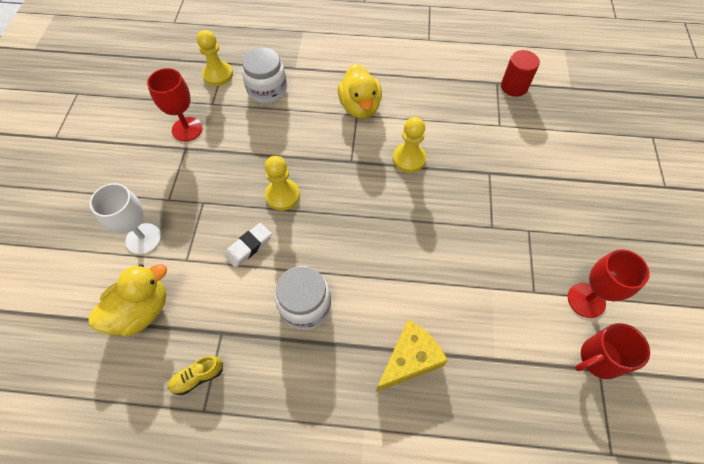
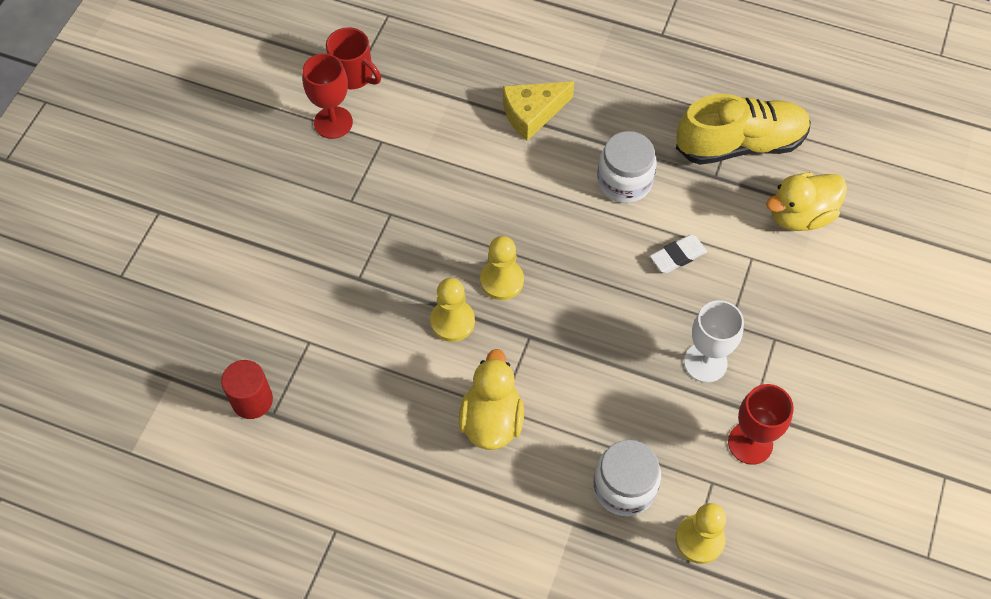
camera: 165 degrees left, 0 degrees up
(143, 239) = (803, 294): white goblet -> white goblet (705, 362)
(197, 377) = (740, 144): yellow shoe -> yellow shoe, size x2.49
(282, 195) = (628, 309): yellow pawn -> yellow pawn (502, 281)
(598, 359) = (354, 75): red mug -> red mug turned 45 degrees clockwise

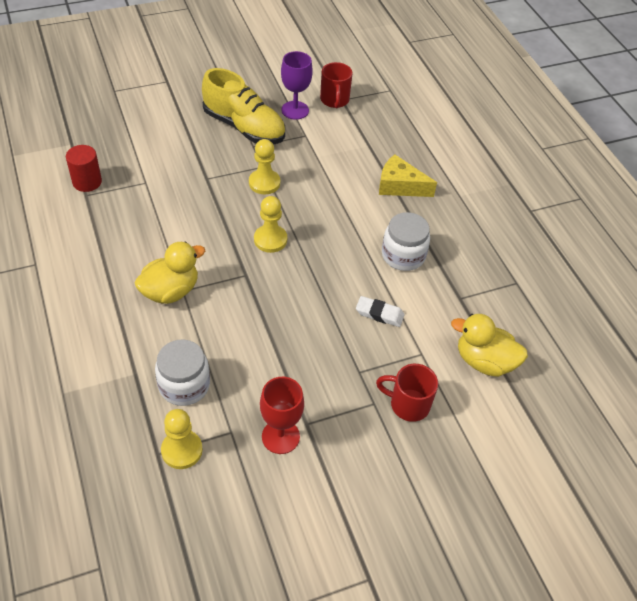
camera: 45 degrees right, 10 degrees down
(333, 122) = (295, 110): red goblet -> purple goblet
(452, 321) = (220, 234): yellow pawn -> yellow pawn (264, 183)
(705, 362) = (317, 375): white goblet -> none
(740, 144) = (499, 297): yellow shoe -> yellow shoe (244, 127)
(797, 312) = (408, 404): none -> red mug

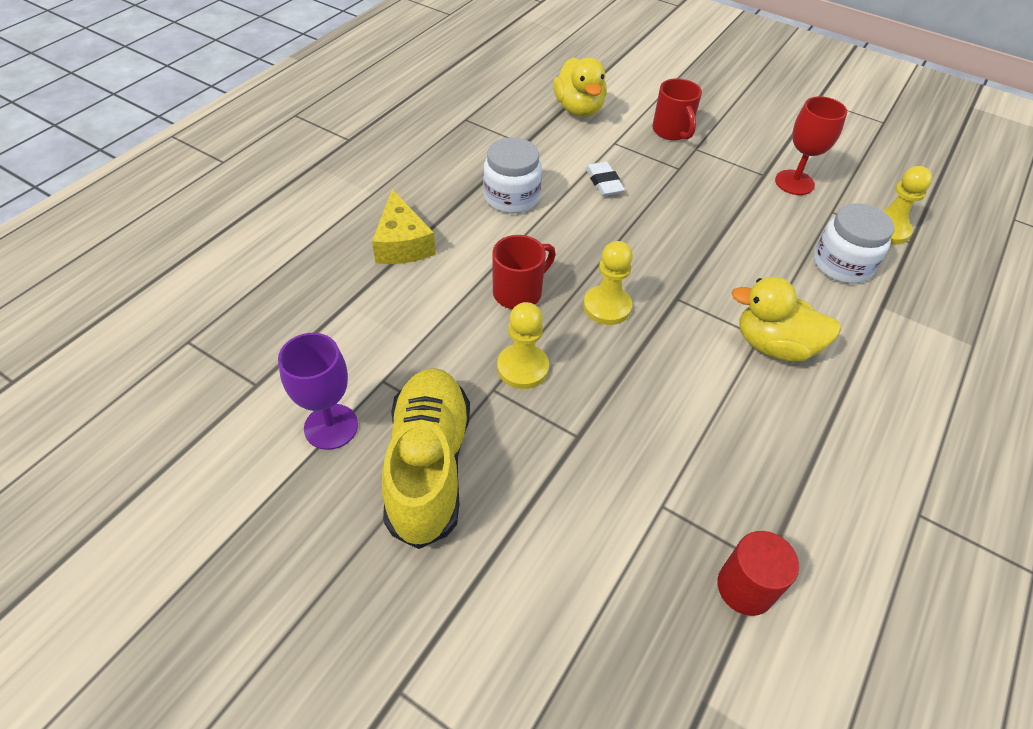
camera: 125 degrees left, 0 degrees up
(334, 100) = (266, 392): red mug -> red mug (519, 292)

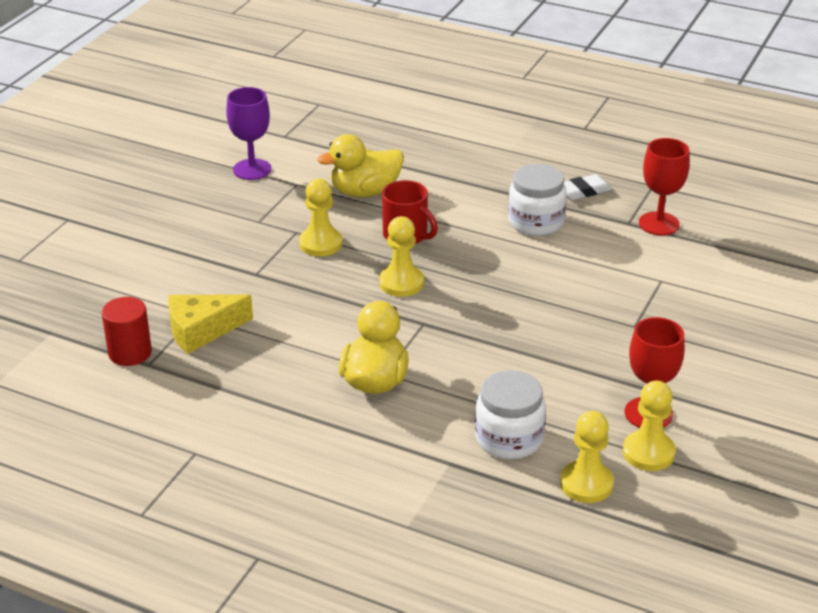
camera: 85 degrees right, 15 degrees down
(402, 243) = (449, 173): yellow cheese -> yellow cheese (201, 330)
(428, 465) = (223, 211): yellow shoe -> none
(529, 127) = (659, 224): none -> red goblet
(578, 109) = (714, 254): yellow duck -> yellow duck (365, 192)
(604, 182) = (584, 275): white eraser -> white eraser (583, 191)
(672, 131) = (706, 321): red mug -> none
(842, 191) = (648, 453): none -> yellow pawn

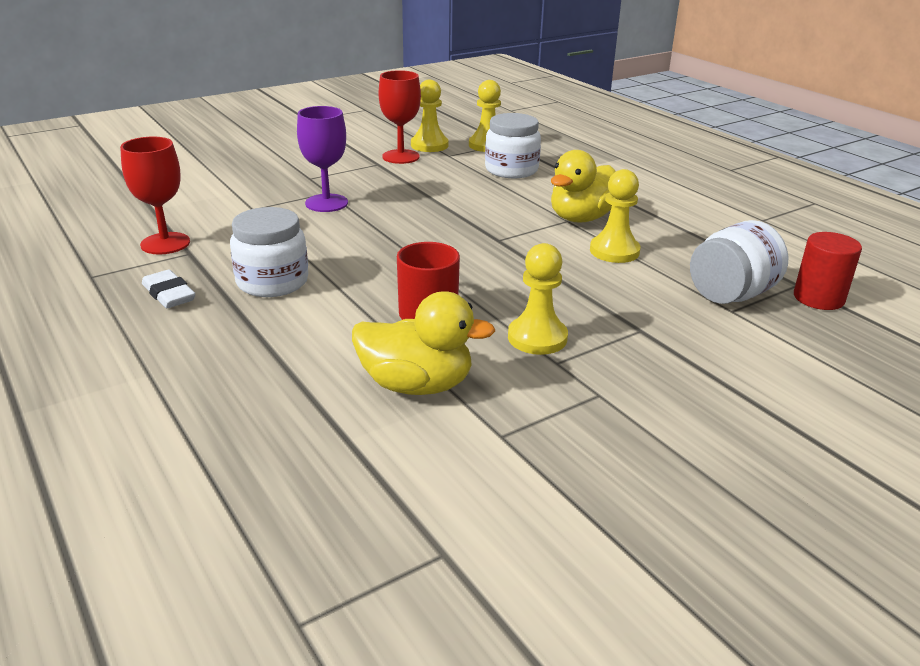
camera: 150 degrees left, 5 degrees down
(201, 330) = (731, 295): yellow cheese -> white jar
(252, 169) = (556, 493): purple goblet -> purple goblet (326, 203)
(401, 283) = (485, 273): yellow pawn -> yellow pawn (614, 251)
(583, 191) = (169, 294): white eraser -> white eraser turned 45 degrees clockwise

